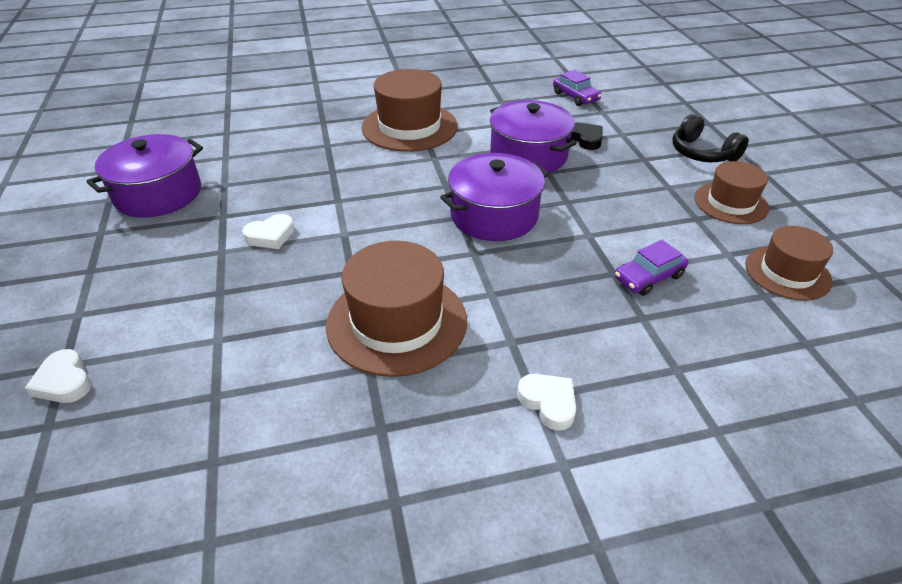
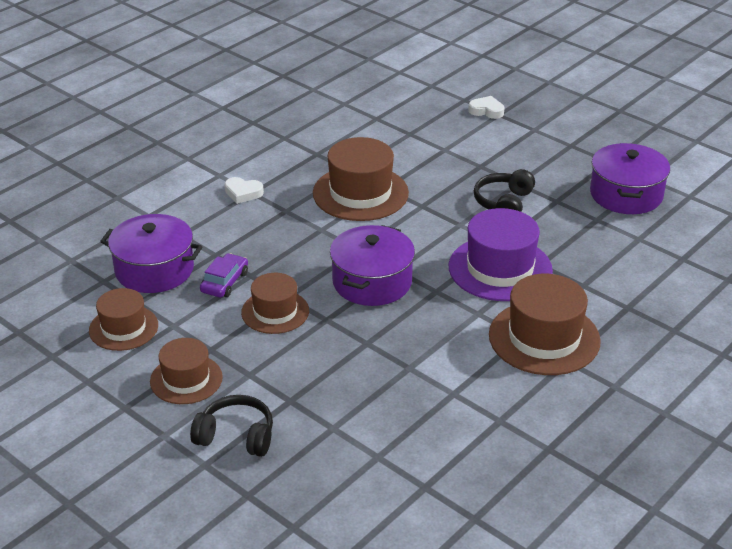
camera: 145 degrees right, 5 degrees down
(270, 236) = (504, 203): white heart -> black headphones
(369, 180) = (500, 268): none -> purple hat
(528, 155) = (400, 354): purple pot -> purple pot (154, 270)
(575, 97) = (428, 470): purple car -> none
(585, 139) = (364, 402): black heart -> none
(612, 226) = (275, 312): none -> brown hat

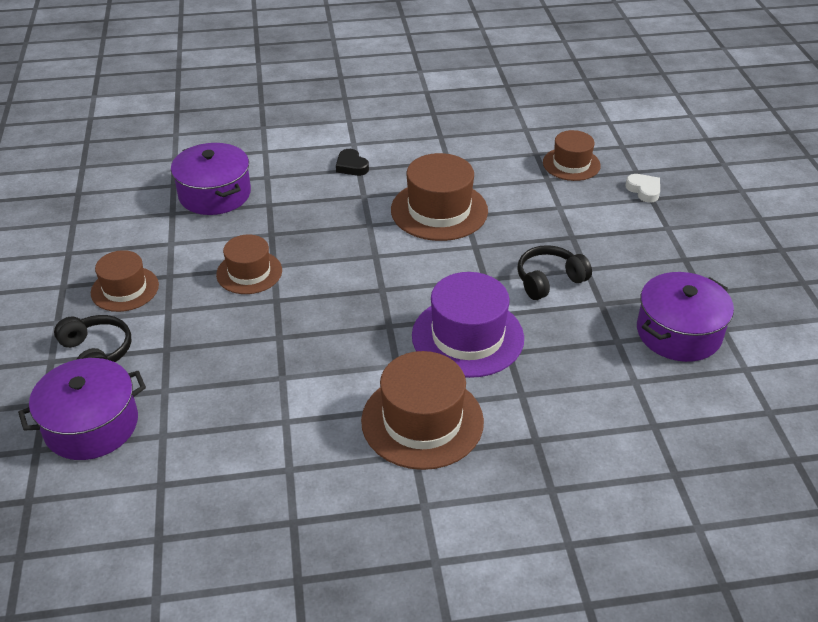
camera: 40 degrees right, 5 degrees up
(123, 328) = (139, 227): brown hat -> brown hat (571, 164)
(224, 282) = (246, 229): purple car -> none
(243, 193) = (351, 166): white heart -> black heart
(372, 282) = (350, 289): purple pot -> purple pot (91, 425)

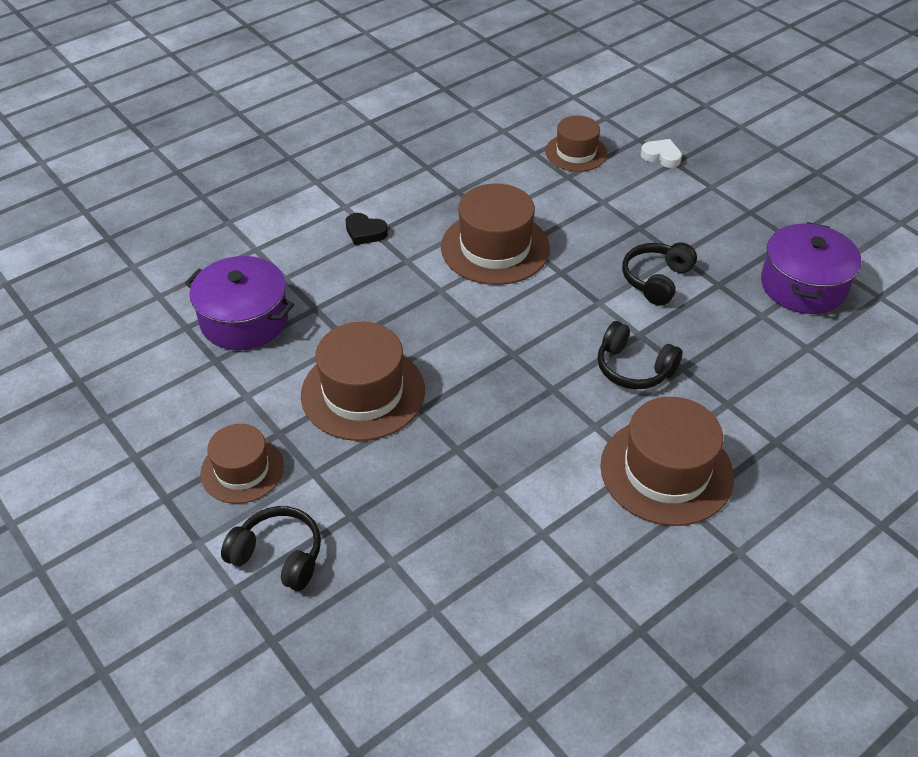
camera: 30 degrees left, 5 degrees up
(91, 425) = (348, 637): purple pot -> none
(249, 272) = (363, 392): brown hat -> brown hat, size x1.60
(467, 337) = (633, 368): purple hat -> black headphones

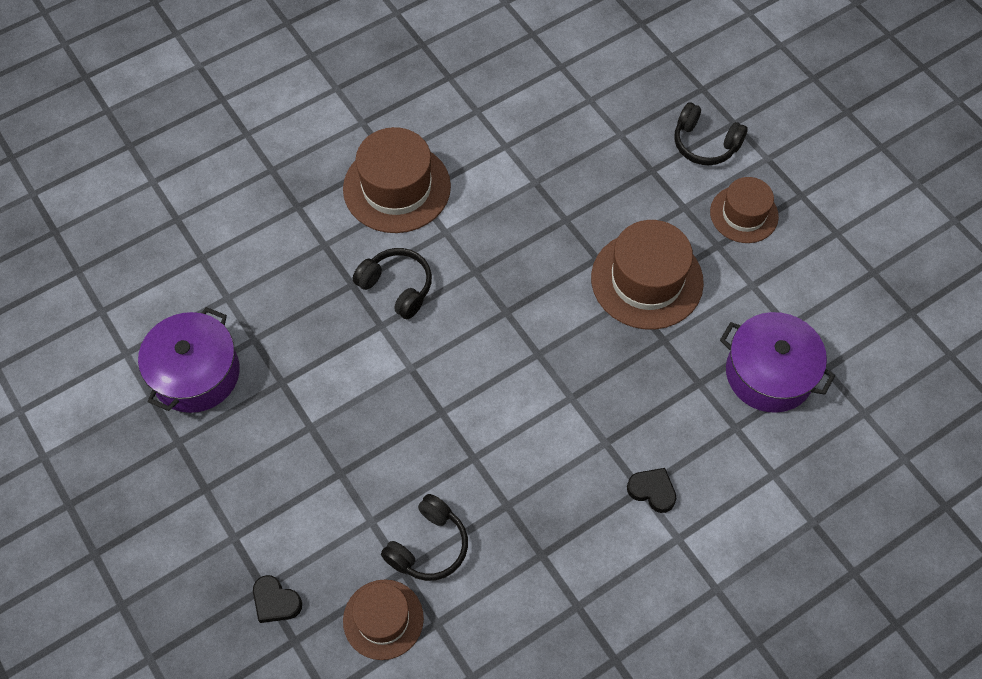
camera: 175 degrees left, 15 degrees up
(495, 248) = (507, 454): brown hat -> none
(656, 280) = (344, 393): black headphones -> black headphones (428, 546)
(661, 156) = (276, 601): white heart -> black heart

